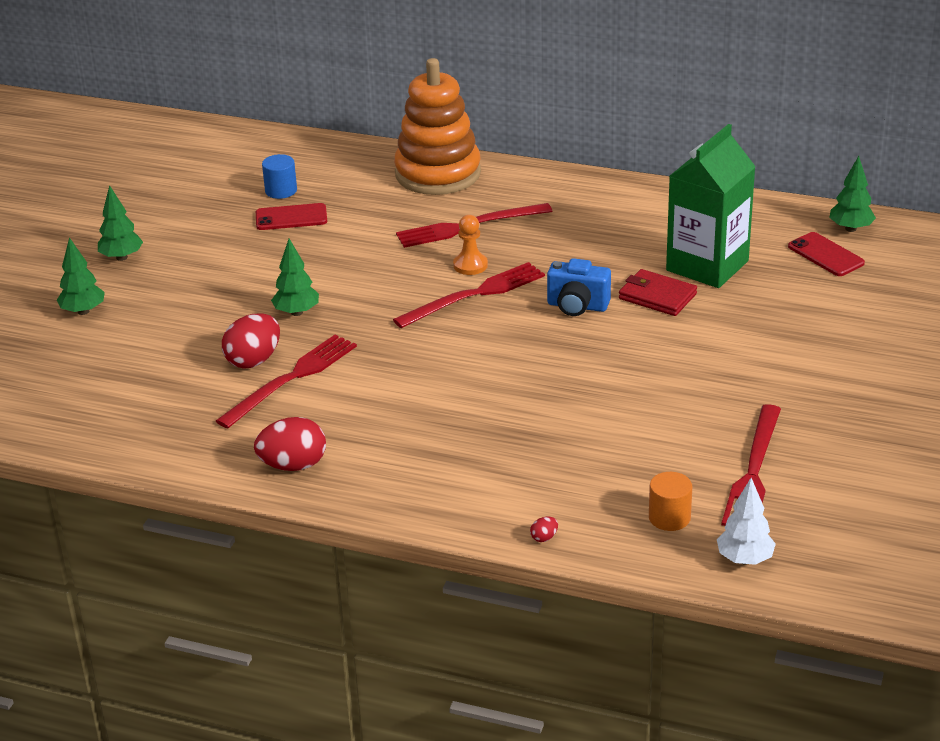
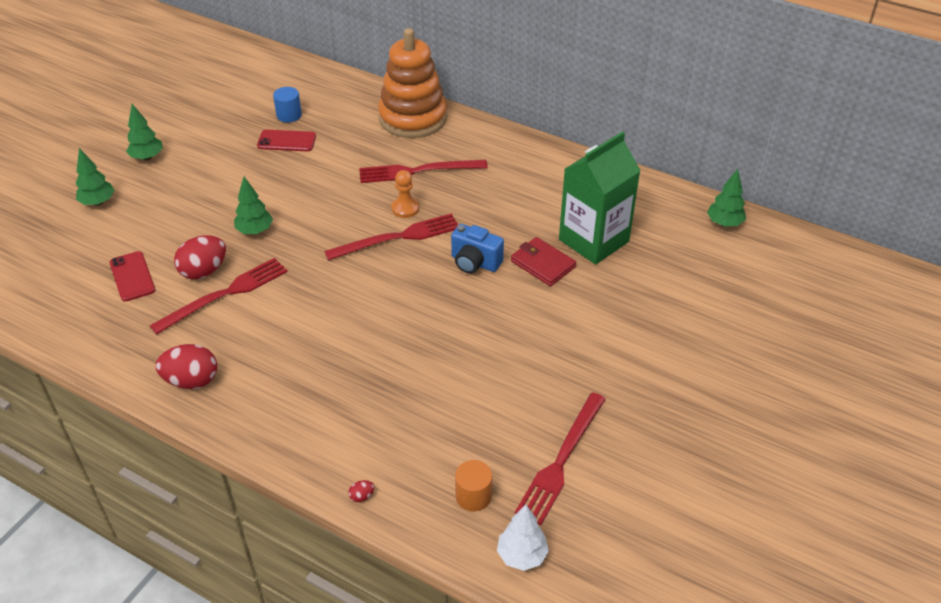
camera: 10 degrees right, 10 degrees up
(826, 255) = (695, 246): red phone -> red phone (132, 276)

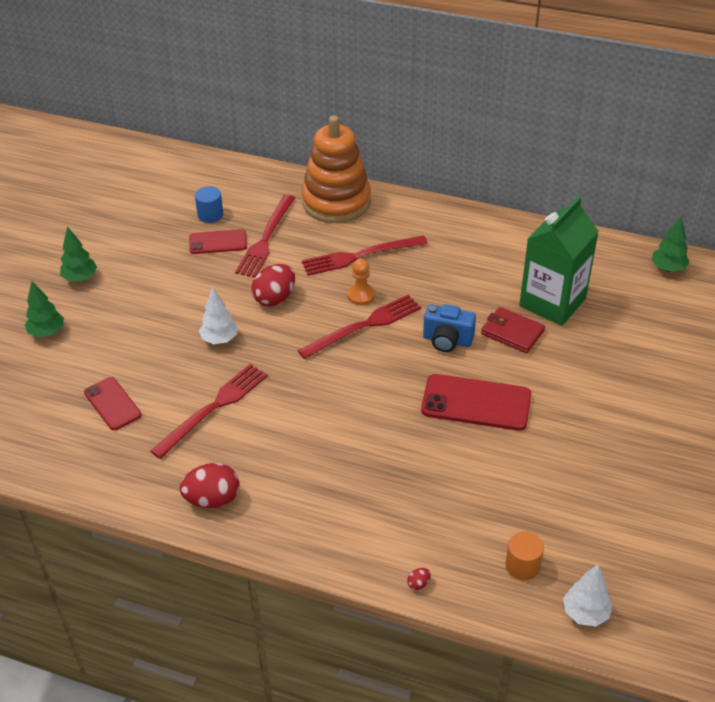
camera: 10 degrees left, 0 degrees up
(204, 271) = (183, 387): red egg -> red egg (275, 298)
(255, 231) = (219, 339): green tree -> white tree
(482, 327) = (476, 402): none -> red phone
(561, 460) = (591, 519): red fork -> red fork (266, 239)

